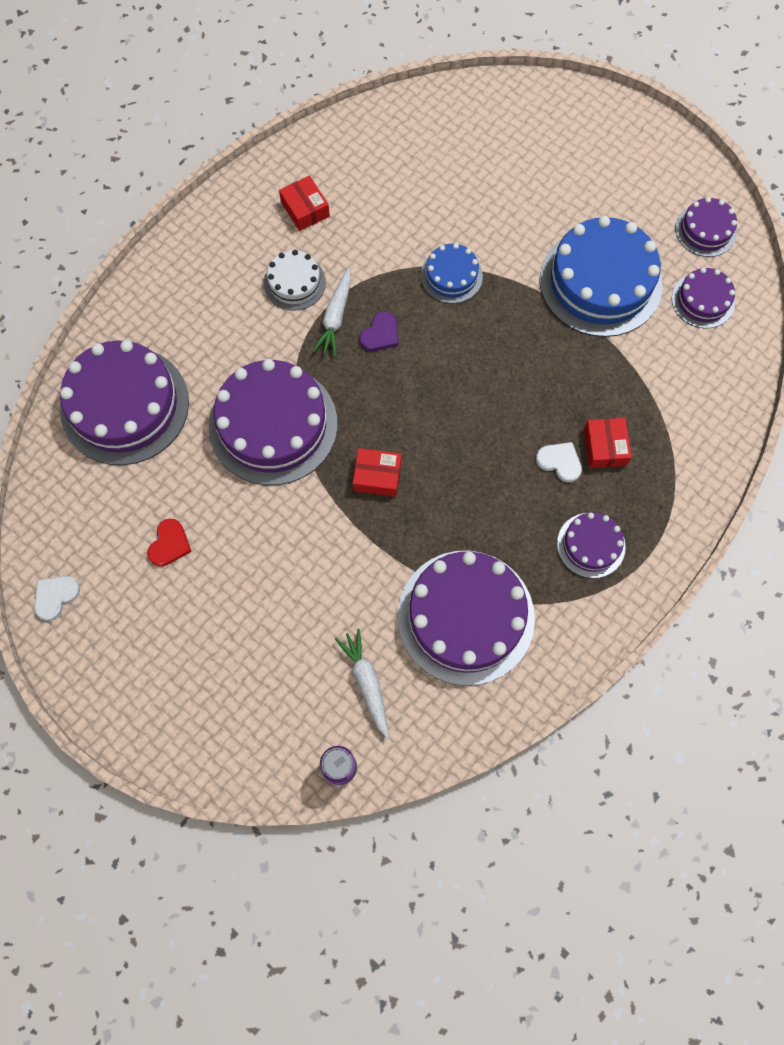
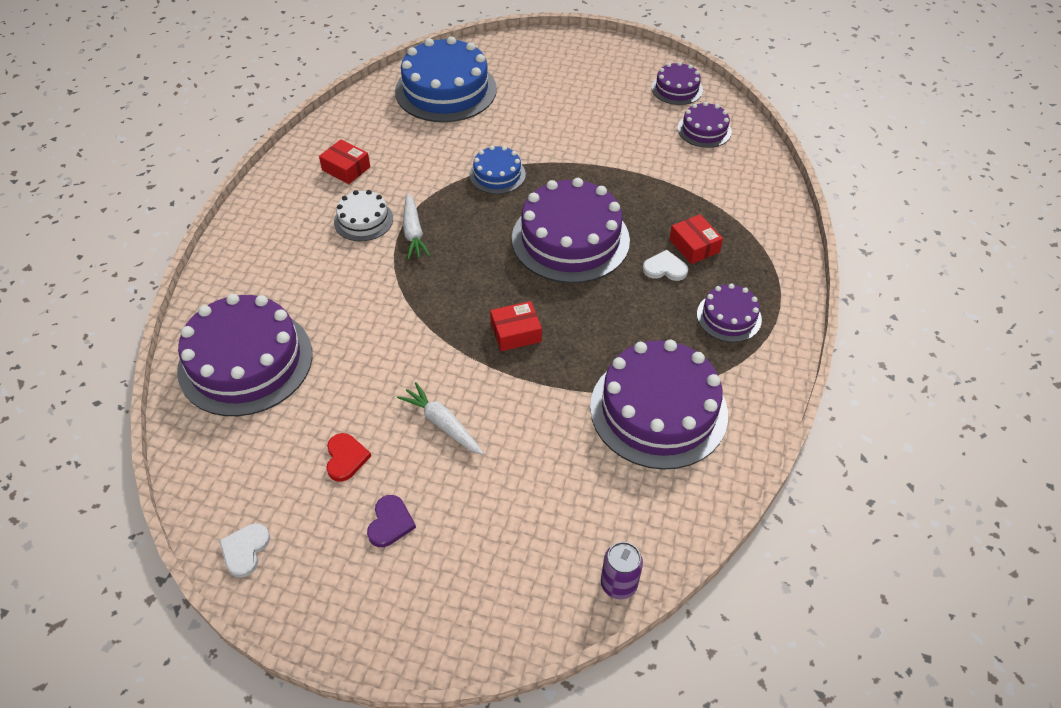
camera: 25 degrees left, 20 degrees down
(273, 425) = (398, 327): purple cake -> purple cake (570, 239)
(366, 682) = (601, 499): white carrot -> white carrot (442, 424)
(380, 334) = (460, 231): purple heart -> purple heart (390, 523)
(600, 282) = (619, 142): blue cake -> blue cake (446, 90)

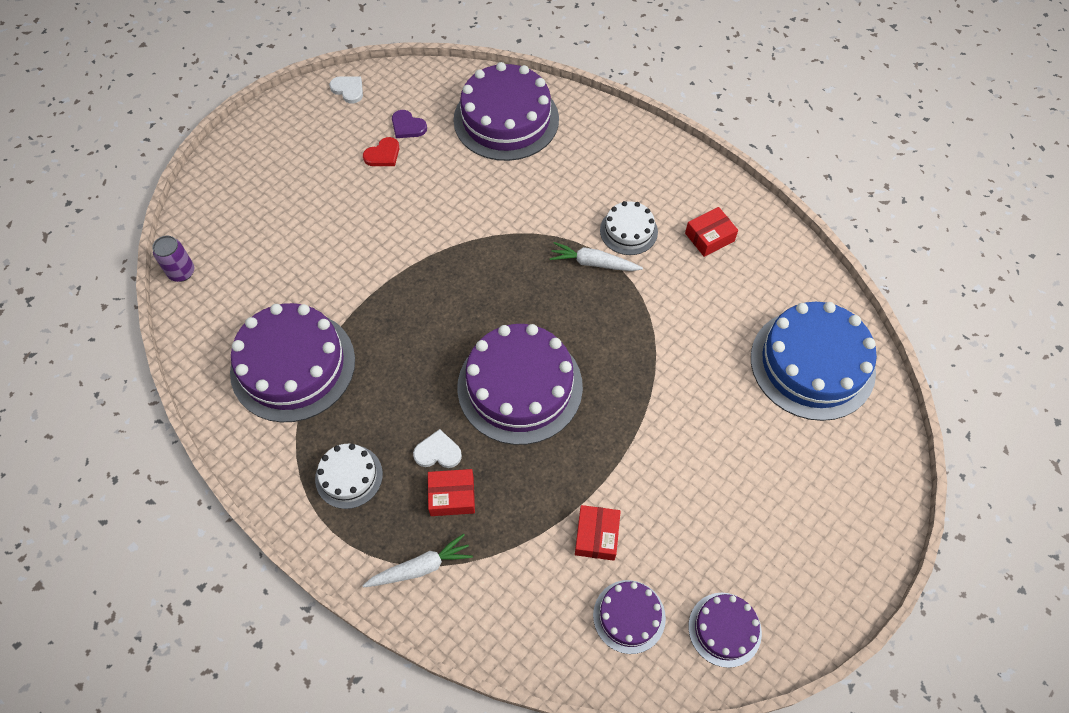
camera: 115 degrees right, 10 degrees up
(345, 458) = (383, 154): red heart -> red heart turned 60 degrees counterclockwise
(390, 523) = (316, 164): purple heart -> purple heart (407, 126)
(442, 424) = (375, 217): white carrot -> white carrot (421, 567)
(497, 175) = (644, 360): blue cake -> none
(516, 332) = (432, 297): red box -> red box (596, 536)
(665, 268) = (438, 452): white heart -> white heart turned 120 degrees counterclockwise
(729, 317) = (349, 476): purple cake -> white cake

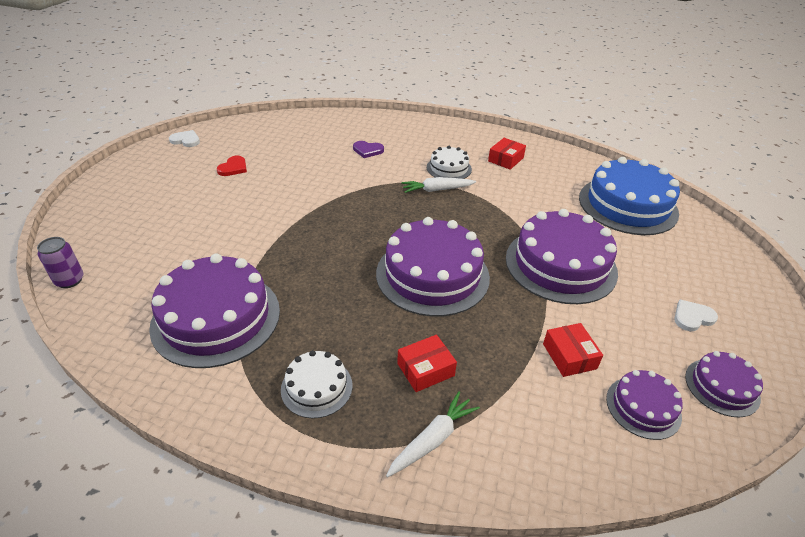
camera: 25 degrees left, 20 degrees down
(407, 126) = (245, 150): purple heart -> purple heart (367, 150)
(438, 452) = (391, 340): white heart -> white heart (692, 317)
(506, 119) = (320, 132): purple cake -> purple cake (560, 264)

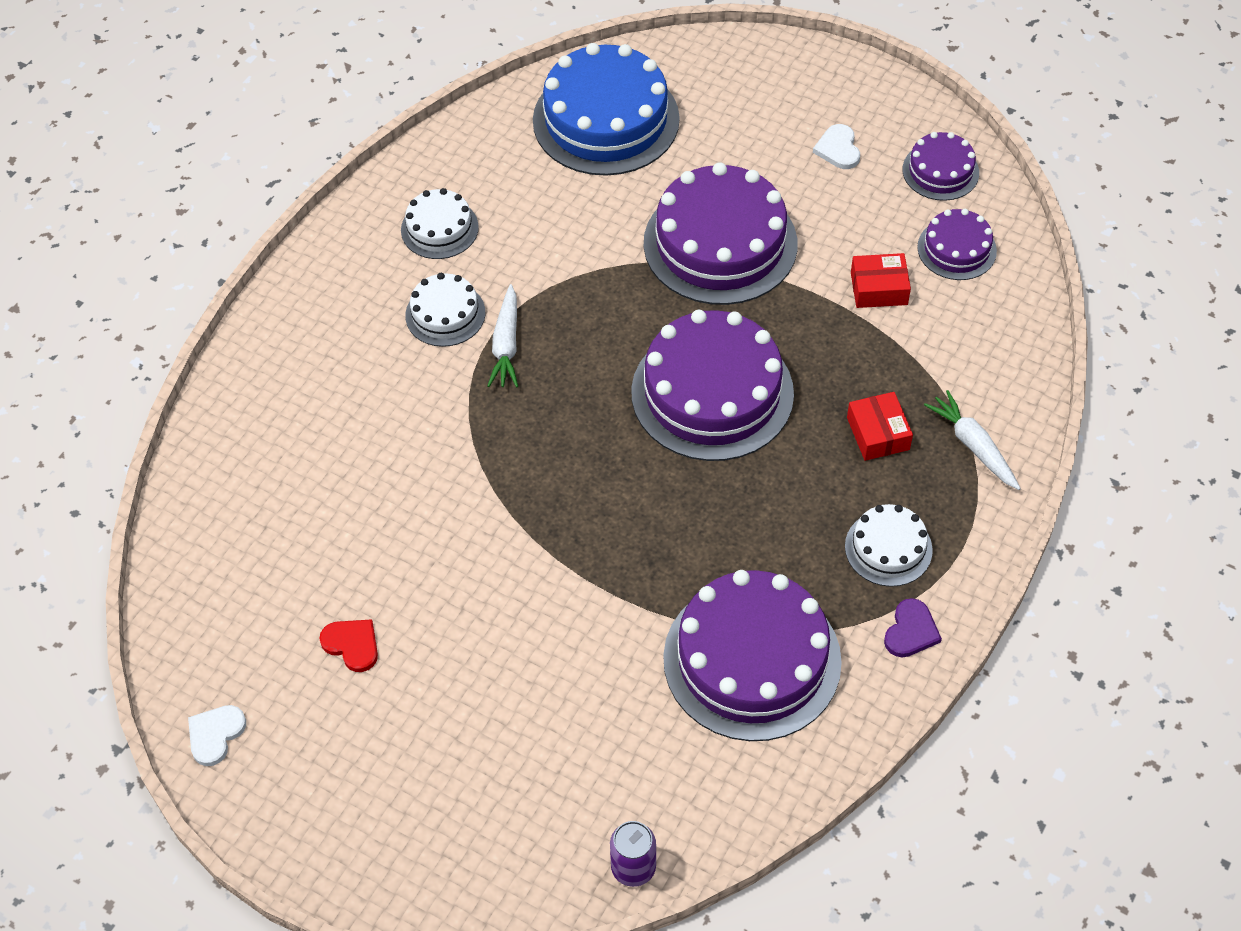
camera: 75 degrees left, 15 degrees up
(367, 150) = (350, 423): purple heart -> purple heart (911, 631)
(505, 159) = (439, 228): red box -> white cake

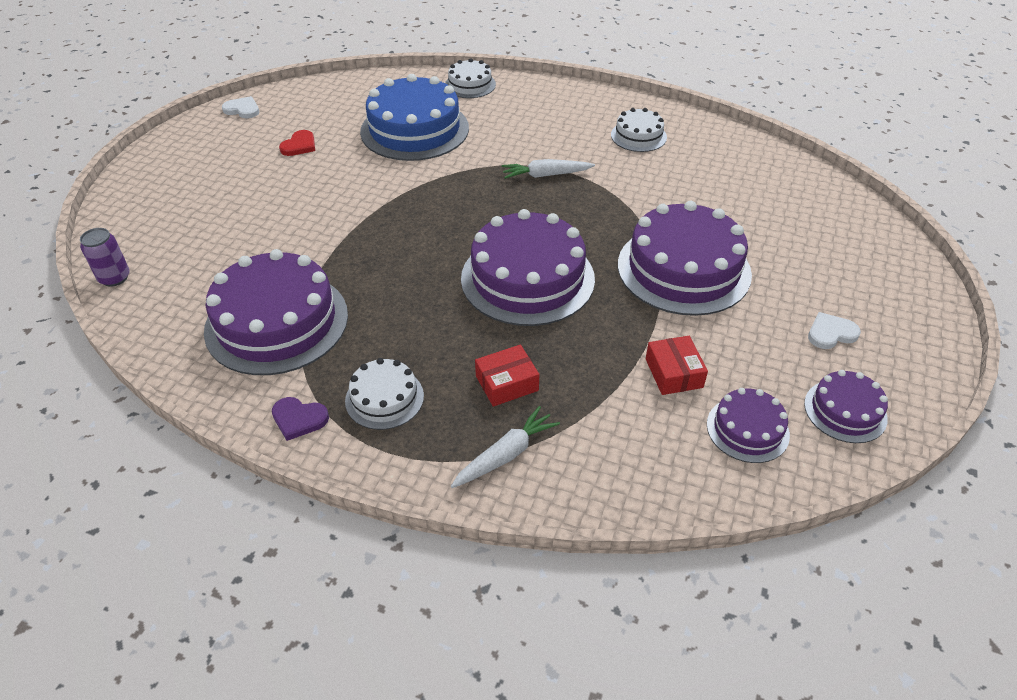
camera: 80 degrees right, 10 degrees down
(445, 314) = (564, 147): white cake -> white cake (470, 85)
(606, 120) = (783, 196): blue cake -> blue cake (414, 129)

